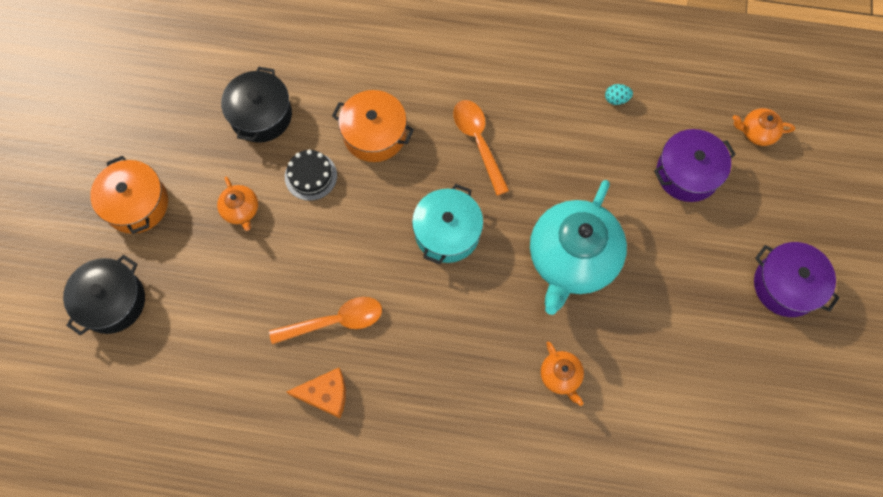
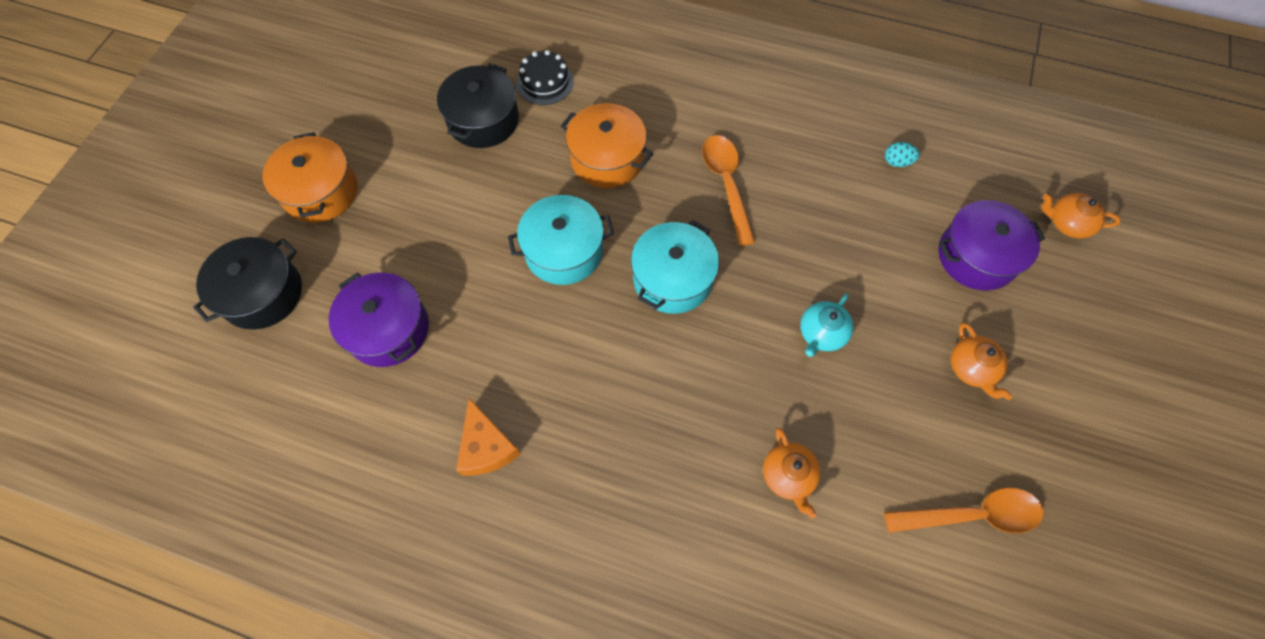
camera: 10 degrees right, 5 degrees down
(241, 210) = (436, 216): orange teapot -> orange teapot (972, 368)
(310, 176) = (524, 192): black cake -> black cake (545, 82)
(325, 394) = (486, 447): orange cheese -> orange cheese turned 60 degrees clockwise
(334, 321) = (516, 360): orange spoon -> orange spoon (971, 515)
(354, 223) = (564, 251): none -> turquoise pot
(572, 259) = (821, 333): turquoise teapot -> turquoise teapot, size x0.44
(786, 285) = (1095, 411): purple pot -> purple pot (388, 329)

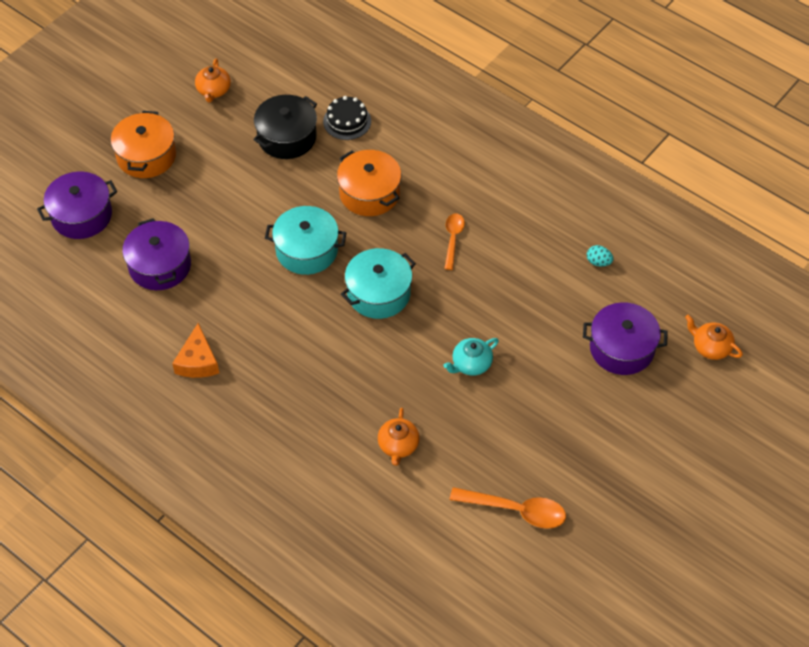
camera: 20 degrees right, 10 degrees down
(262, 293) = (81, 215): black pot -> purple pot
(726, 184) = (453, 239): orange spoon -> orange spoon, size x0.65
(972, 368) = (571, 421): orange teapot -> orange teapot (213, 90)

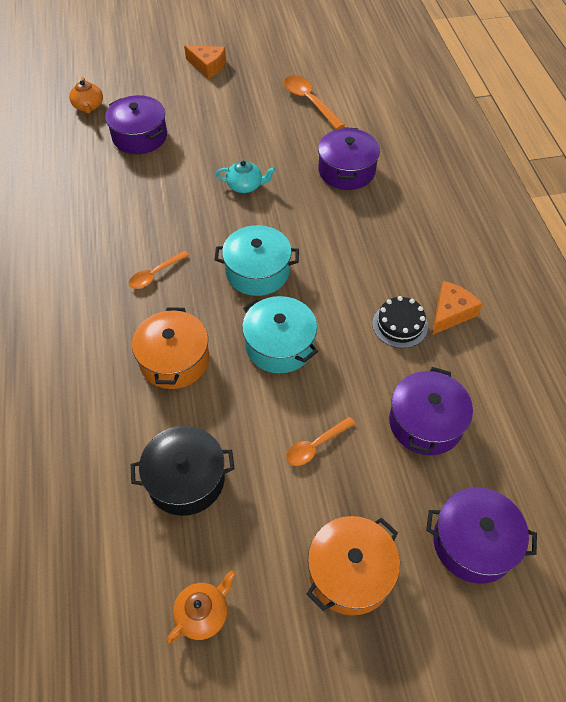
camera: 140 degrees left, 0 degrees up
(223, 205) = (316, 445): none -> orange spoon
(347, 121) = (112, 453): black cake -> black cake (400, 325)
(398, 445) = (346, 171): orange teapot -> purple pot
(598, 262) = (79, 191): turquoise egg -> none
(669, 484) = (208, 66): none -> orange cheese

